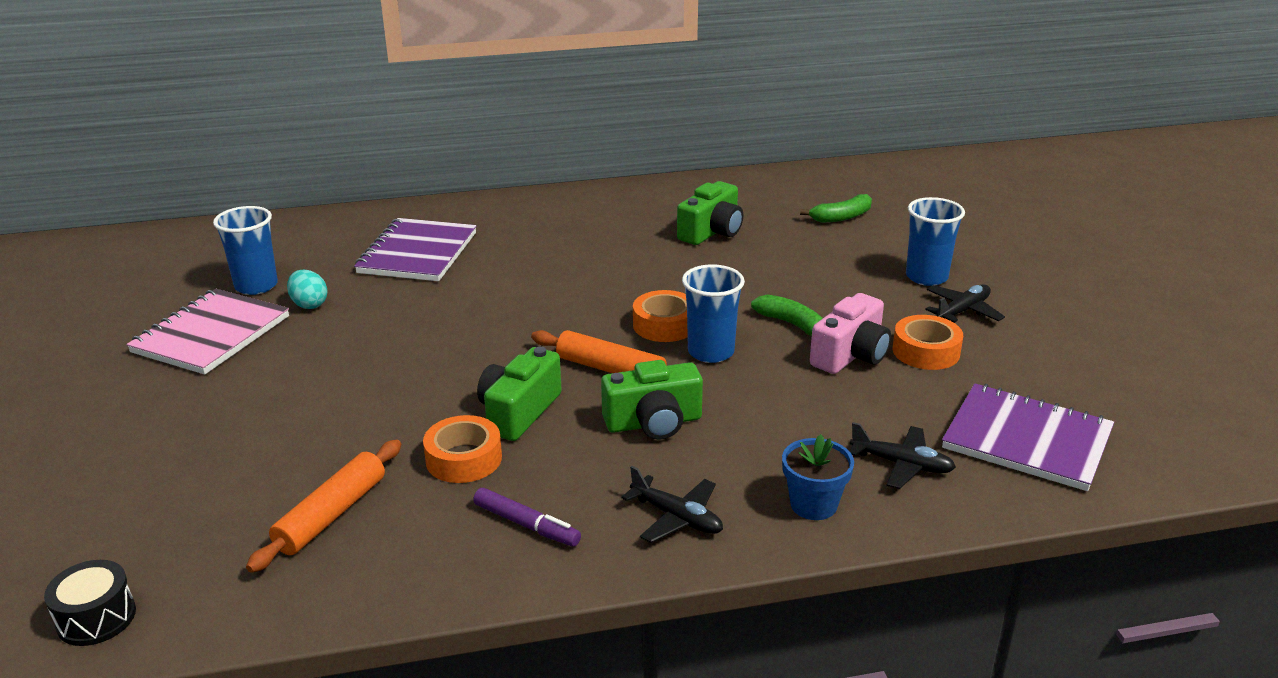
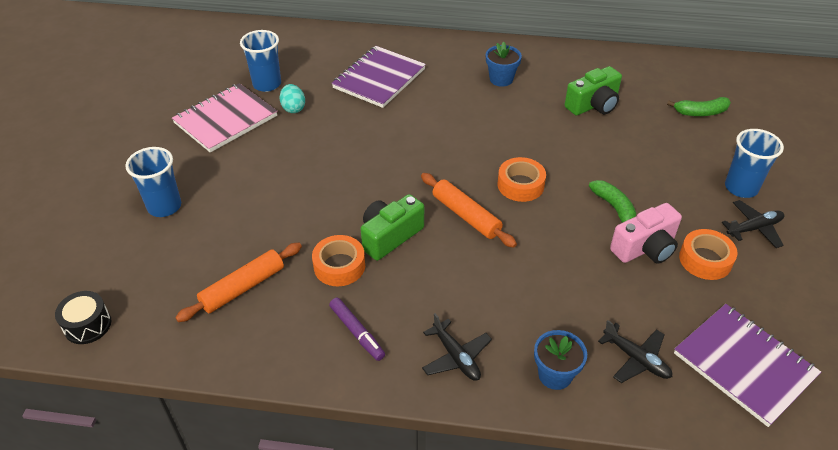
camera: 20 degrees right, 15 degrees up
(582, 227) = (501, 79): none -> blue flower pot
(653, 423) = (475, 270): green camera -> none
(711, 352) = (543, 218): blue cup -> blue cup (164, 206)

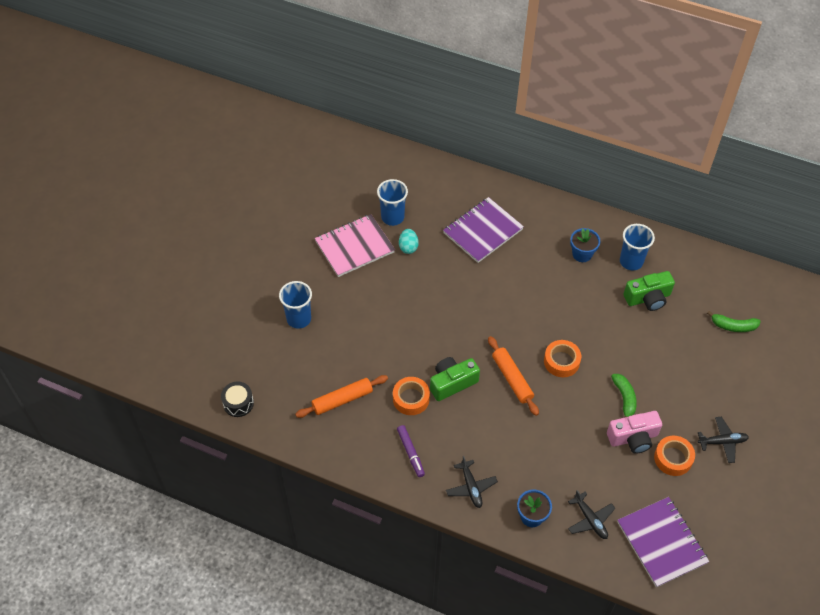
camera: 15 degrees right, 10 degrees up
(741, 188) = (730, 405): blue cup -> blue cup (631, 261)

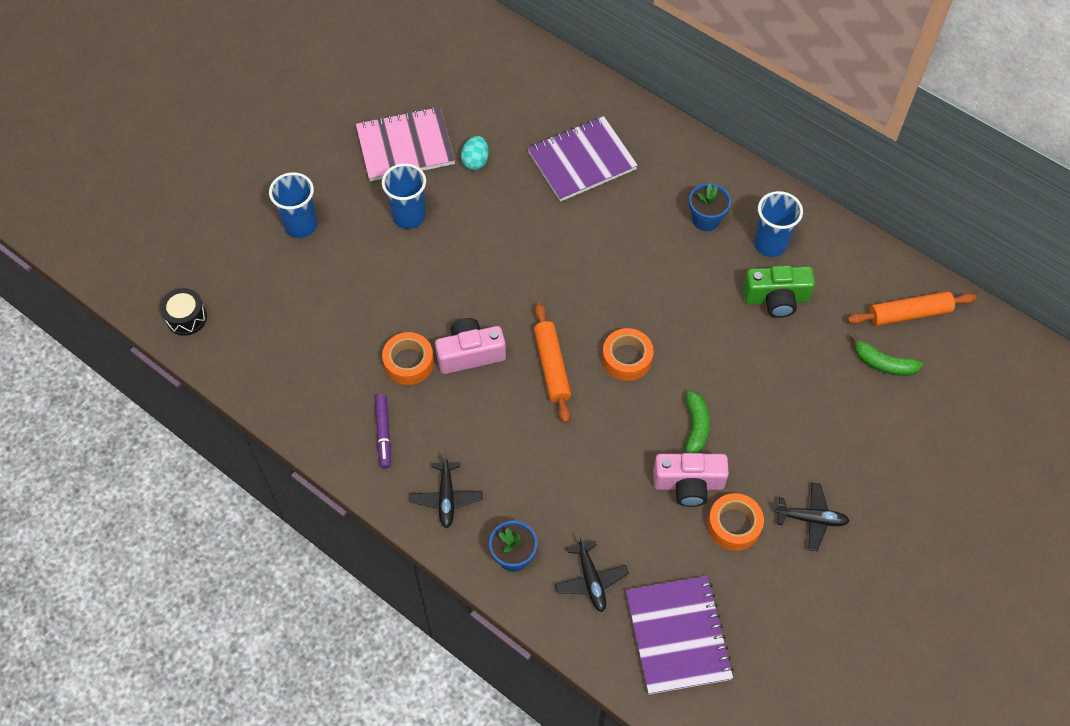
camera: 15 degrees right, 5 degrees up
(342, 400) = (319, 343): orange rolling pin -> orange rolling pin (909, 314)
(392, 217) = (468, 117): blue cup -> blue cup (409, 216)
(452, 383) = (470, 354): green camera -> pink camera

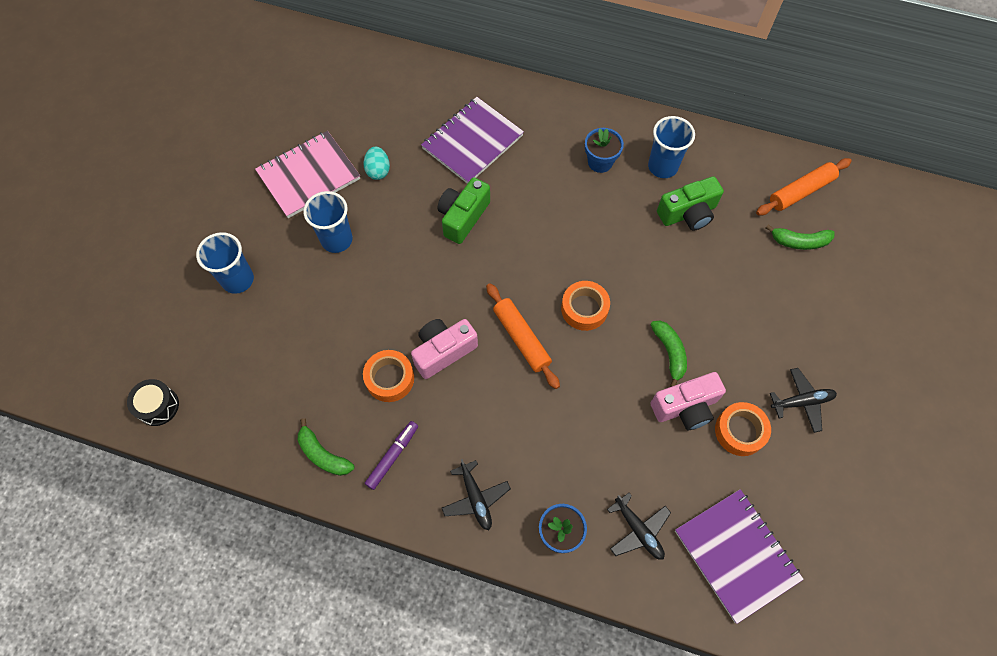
camera: 20 degrees left, 5 degrees up
(320, 410) = (323, 454): none -> green banana
(383, 434) = (392, 456): purple marker -> purple marker turned 120 degrees counterclockwise
(541, 232) = (463, 217): none -> green camera

